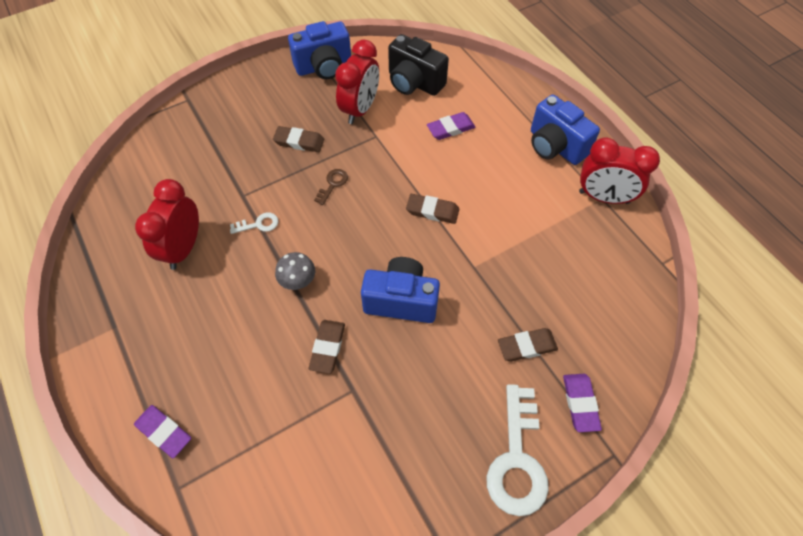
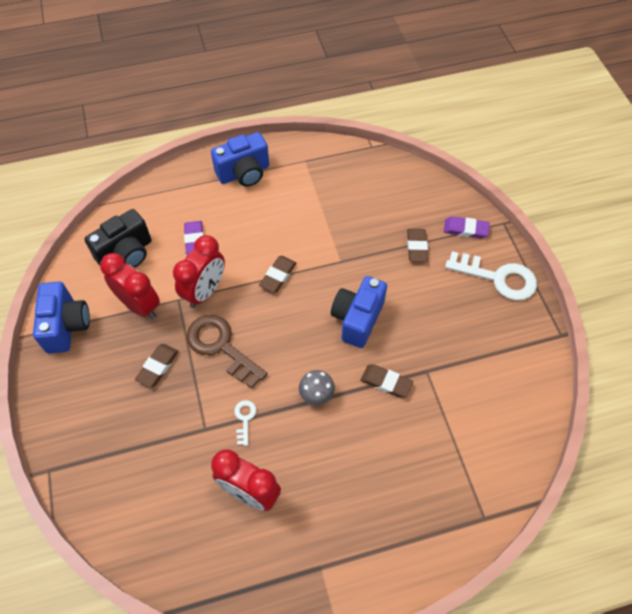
camera: 75 degrees left, 0 degrees up
(164, 432) = (434, 526): purple eraser -> none
(333, 184) = (221, 347): brown key -> brown key, size x2.17
(603, 197) = (304, 159): red clock -> red clock (205, 291)

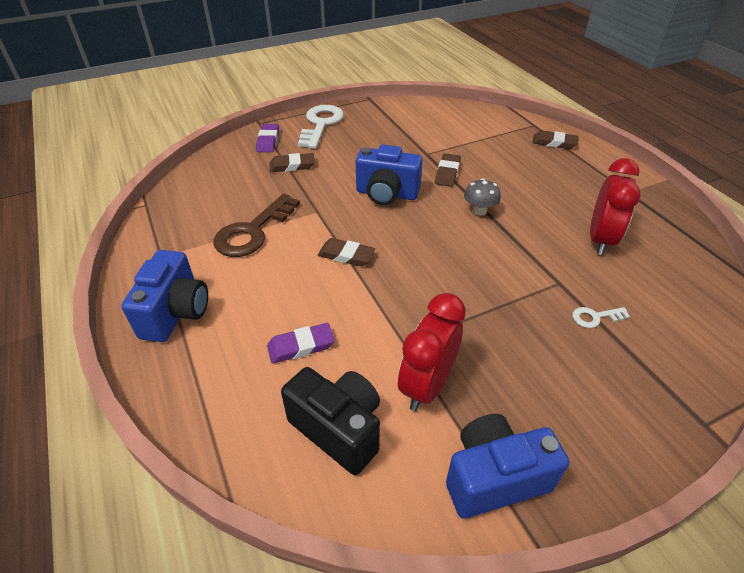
camera: 100 degrees left, 15 degrees down
(158, 366) = (508, 341): brown eraser -> brown eraser (554, 143)
(205, 291) = (384, 317): red clock -> none
(221, 347) = (456, 287): brown key -> brown key (253, 231)
(244, 173) = (176, 313): blue camera -> blue camera turned 45 degrees clockwise
(244, 419) = (531, 254): white key -> white key (595, 317)

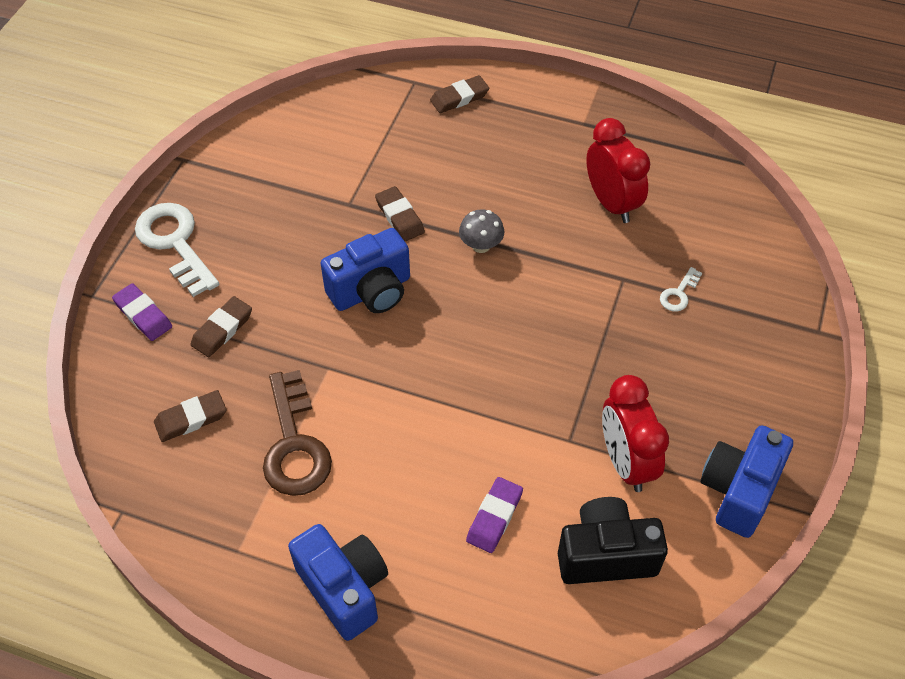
camera: 45 degrees left, 10 degrees up
(346, 255) = (420, 395): brown eraser -> brown eraser (191, 418)

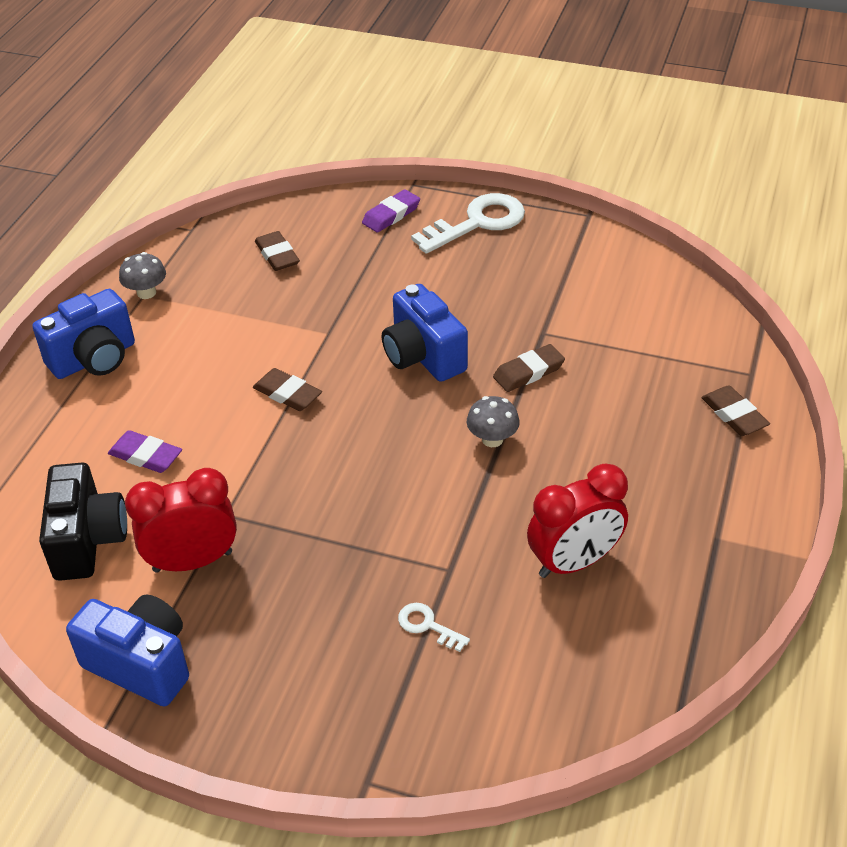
camera: 90 degrees right, 10 degrees down
(222, 329) = (374, 262): brown eraser -> brown eraser (287, 393)
(234, 547) = (146, 293): none -> grey mushroom
(294, 444) = (244, 318): brown key -> none

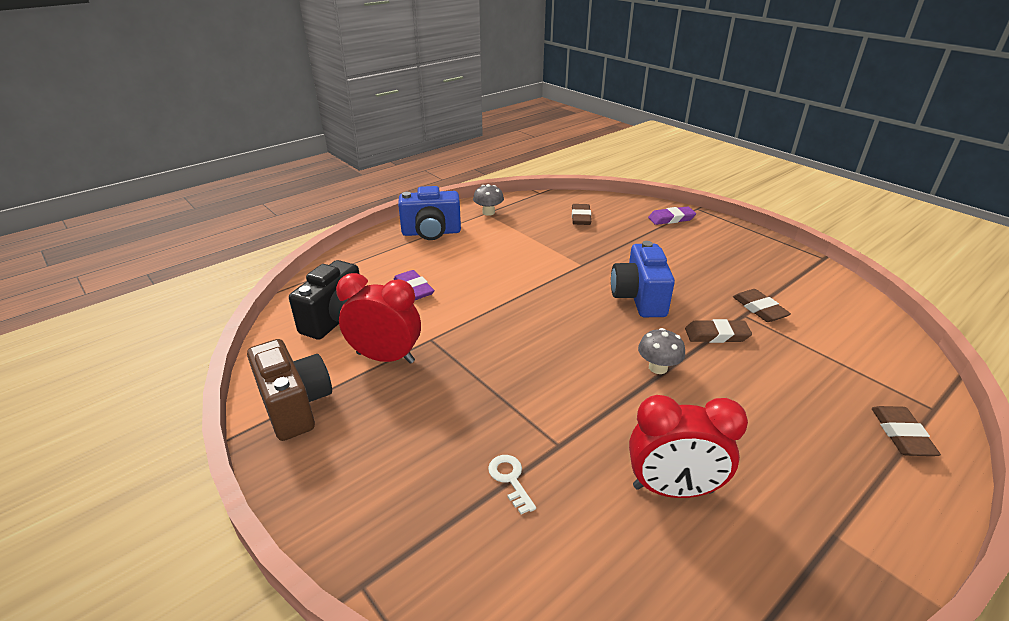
camera: 30 degrees right, 10 degrees down
(141, 664) = (295, 405): blue camera -> brown camera
(287, 393) = (529, 287): brown eraser -> brown eraser (759, 309)
(477, 223) = (731, 239): white key -> none

